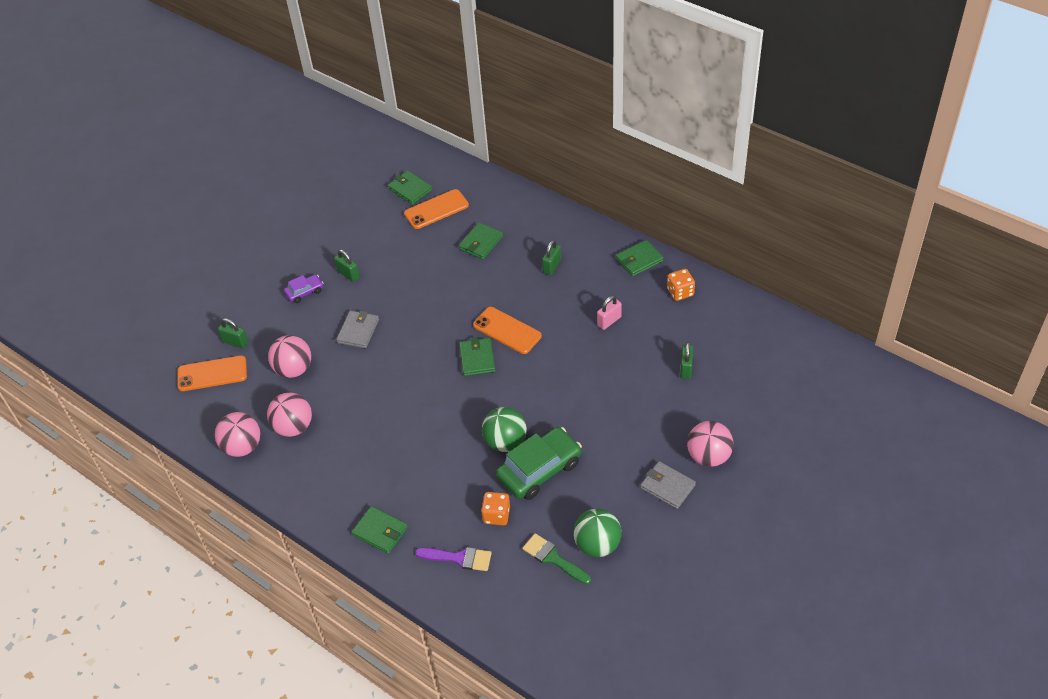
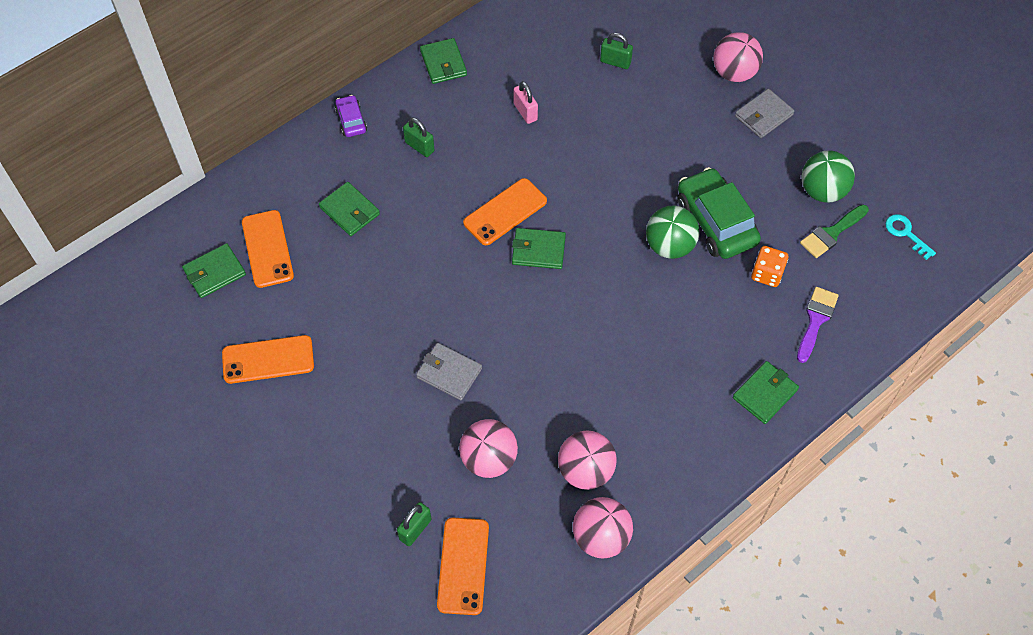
camera: 80 degrees left, 10 degrees up
(304, 292) = (354, 429): purple car -> purple car (351, 121)
(348, 274) = (343, 370): green padlock -> none
(349, 234) = (268, 359): none -> orange phone
(570, 618) = (906, 233): none -> turquoise key
(680, 292) = (506, 39): orange dice -> none

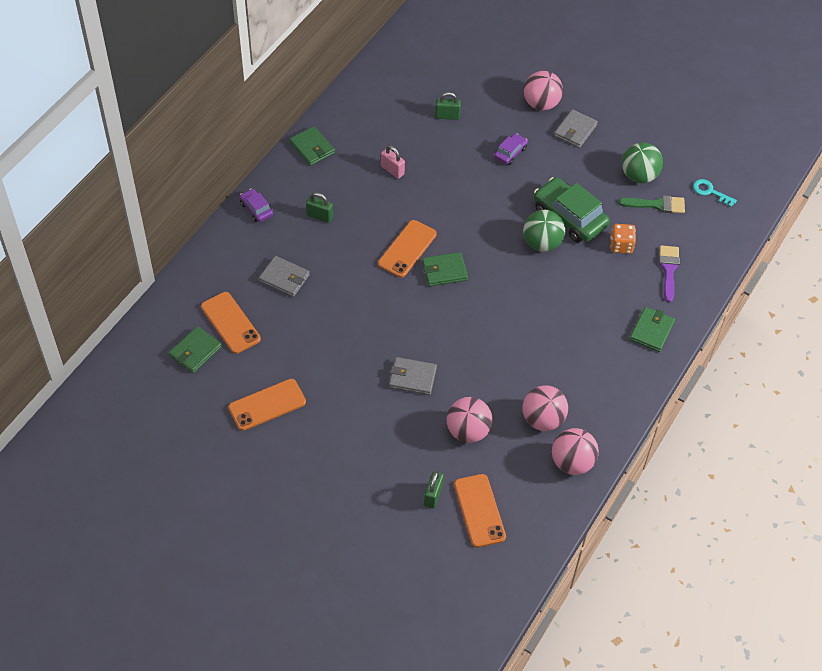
camera: 20 degrees left, 5 degrees down
(349, 211) = (284, 278): green wallet -> grey wallet
(674, 124) = (510, 153): none -> purple car
(831, 233) = (657, 205): green brush -> green brush turned 120 degrees counterclockwise

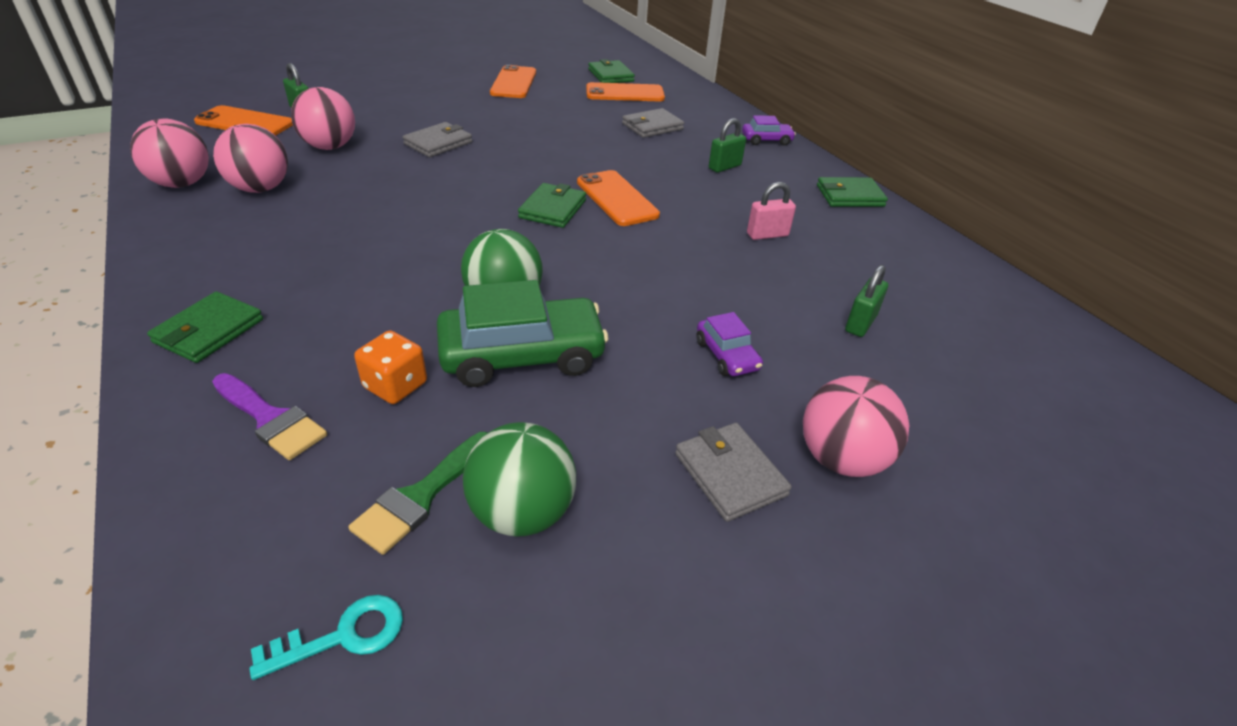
camera: 120 degrees right, 15 degrees down
(652, 331) = (209, 331): green wallet -> green wallet turned 60 degrees clockwise

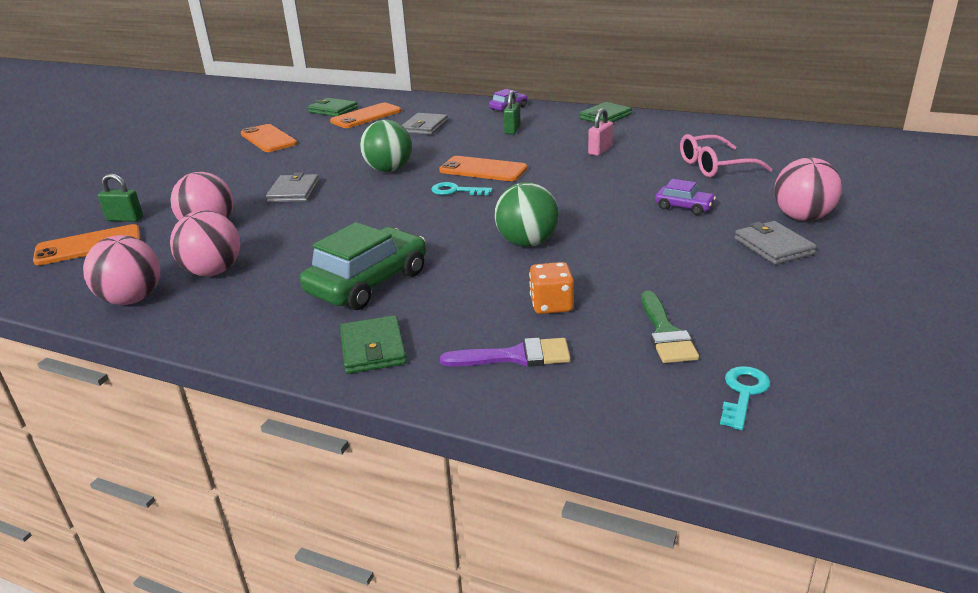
camera: 35 degrees left, 10 degrees down
(522, 355) = (588, 258): green car -> green car (368, 283)
(522, 512) = (722, 309): green ball -> green ball (389, 170)
(553, 209) = (456, 191): green wallet -> turquoise key
(730, 474) = (773, 246): grey wallet -> grey wallet turned 45 degrees clockwise
(860, 323) = (714, 166): green padlock -> pink glasses

